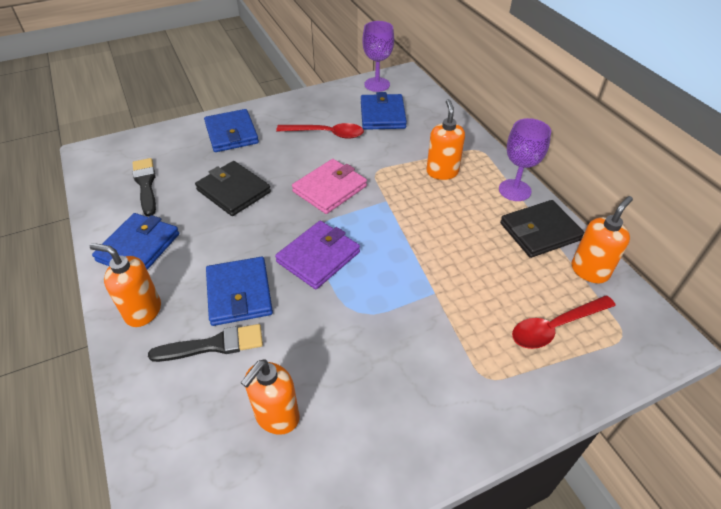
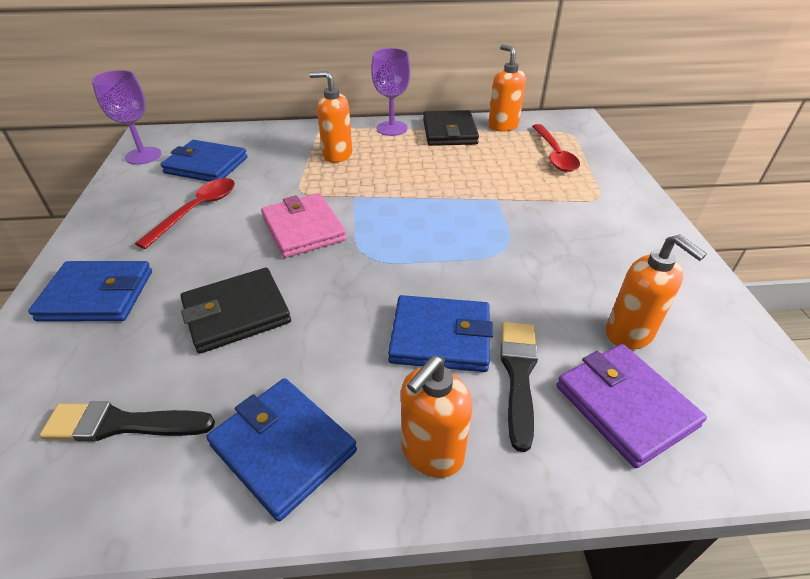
camera: 70 degrees left, 5 degrees down
(318, 257) = (412, 260): purple wallet -> purple wallet (625, 406)

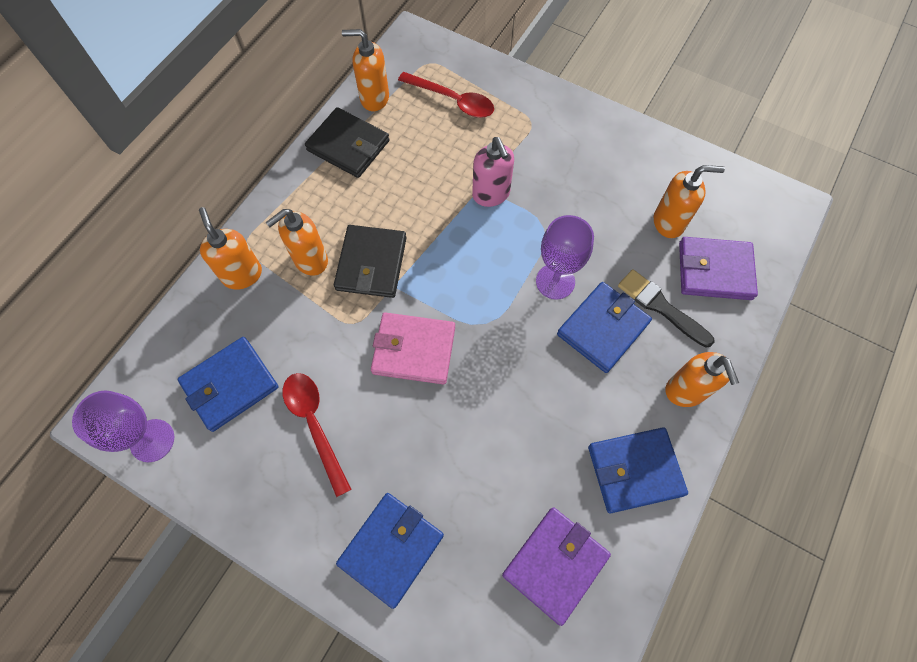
camera: 55 degrees left, 25 degrees up
(122, 424) = (555, 564): black brush -> purple wallet
(236, 313) = (489, 448): black wallet -> black wallet (371, 263)
(298, 137) = (242, 274): none -> orange soap dispenser
(392, 128) = (299, 186): purple goblet -> purple goblet (555, 281)
(497, 206) = (491, 194): none -> pink soap dispenser

